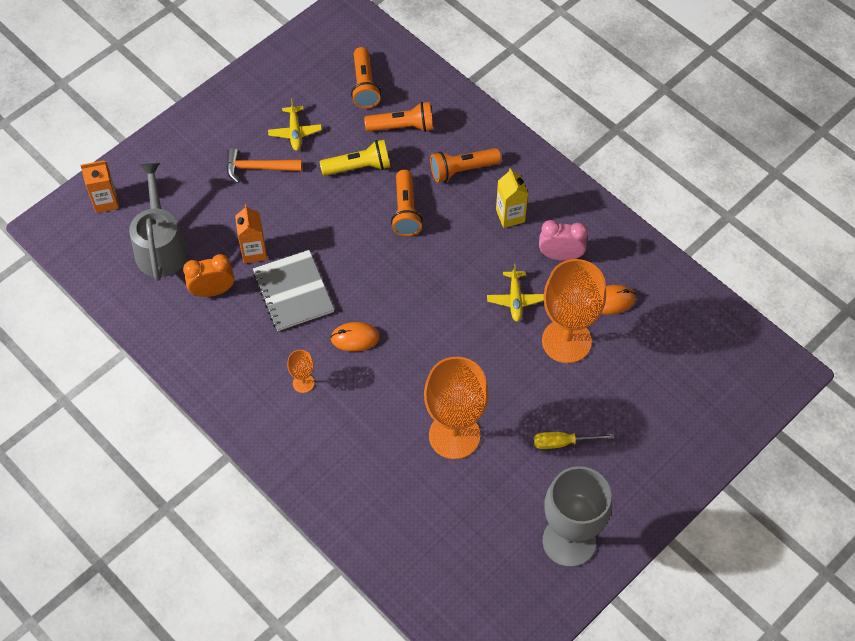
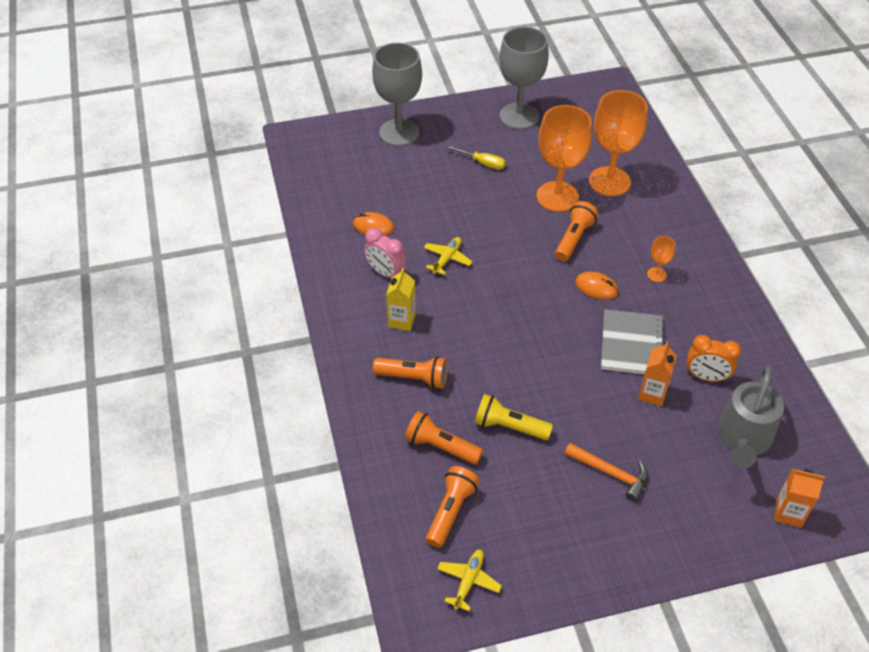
camera: 150 degrees left, 10 degrees down
(295, 132) = (553, 494): yellow plane -> yellow plane (468, 581)
(405, 211) = (490, 366): orange flashlight -> orange flashlight (574, 239)
(566, 341) = (430, 216): orange goblet -> orange goblet (609, 181)
(683, 440) = (399, 132): none -> grey goblet

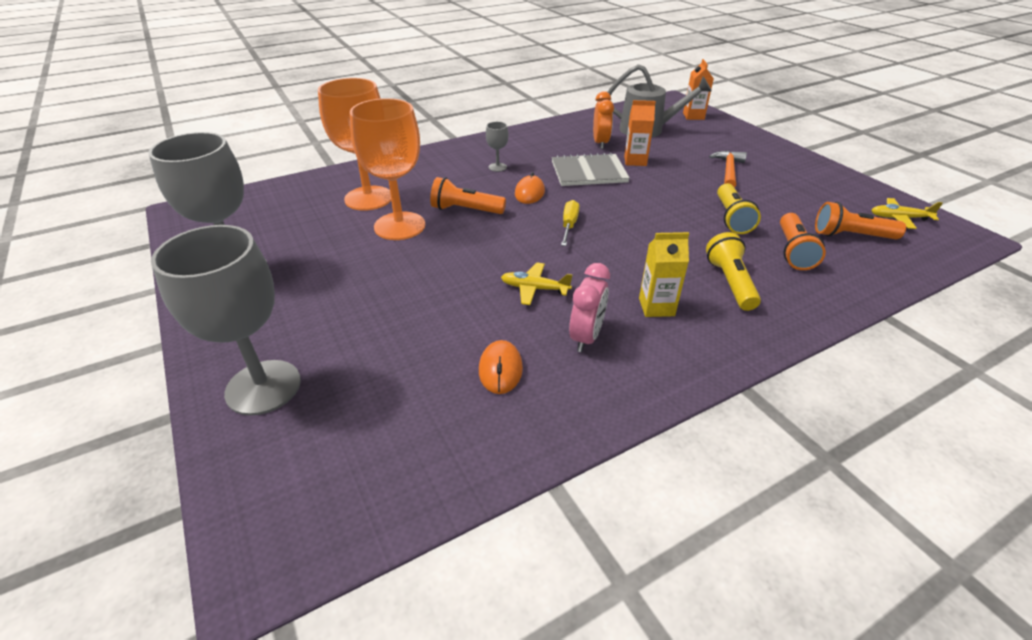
camera: 105 degrees left, 10 degrees down
(413, 378) = (730, 282): orange flashlight -> yellow flashlight
(482, 163) = (341, 287): yellow screwdriver -> yellow screwdriver (569, 225)
(656, 274) = (497, 167): orange goblet -> grey goblet

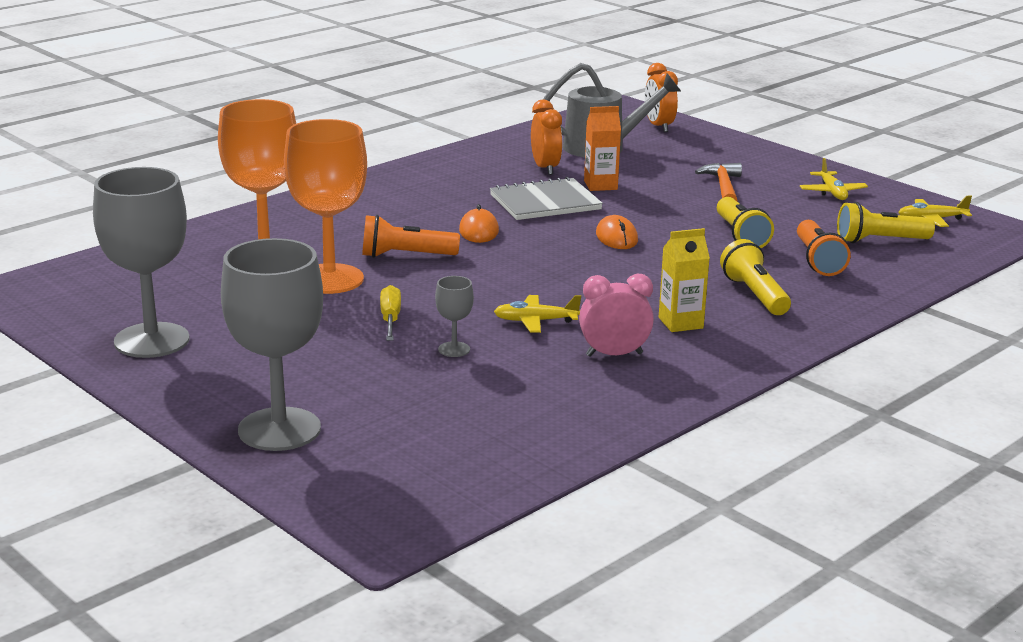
camera: 15 degrees left, 15 degrees down
(497, 167) = (419, 206): grey goblet -> grey goblet (454, 349)
(500, 369) = (534, 388): orange mouse -> orange mouse (616, 237)
(569, 225) = (546, 260): yellow screwdriver -> yellow screwdriver (390, 319)
(586, 337) = (614, 354): pink clock -> pink clock turned 105 degrees counterclockwise
(693, 116) = (659, 126): orange carton -> orange clock
(816, 183) = (832, 192): none -> yellow plane
(851, 235) = (879, 241): orange flashlight -> yellow flashlight

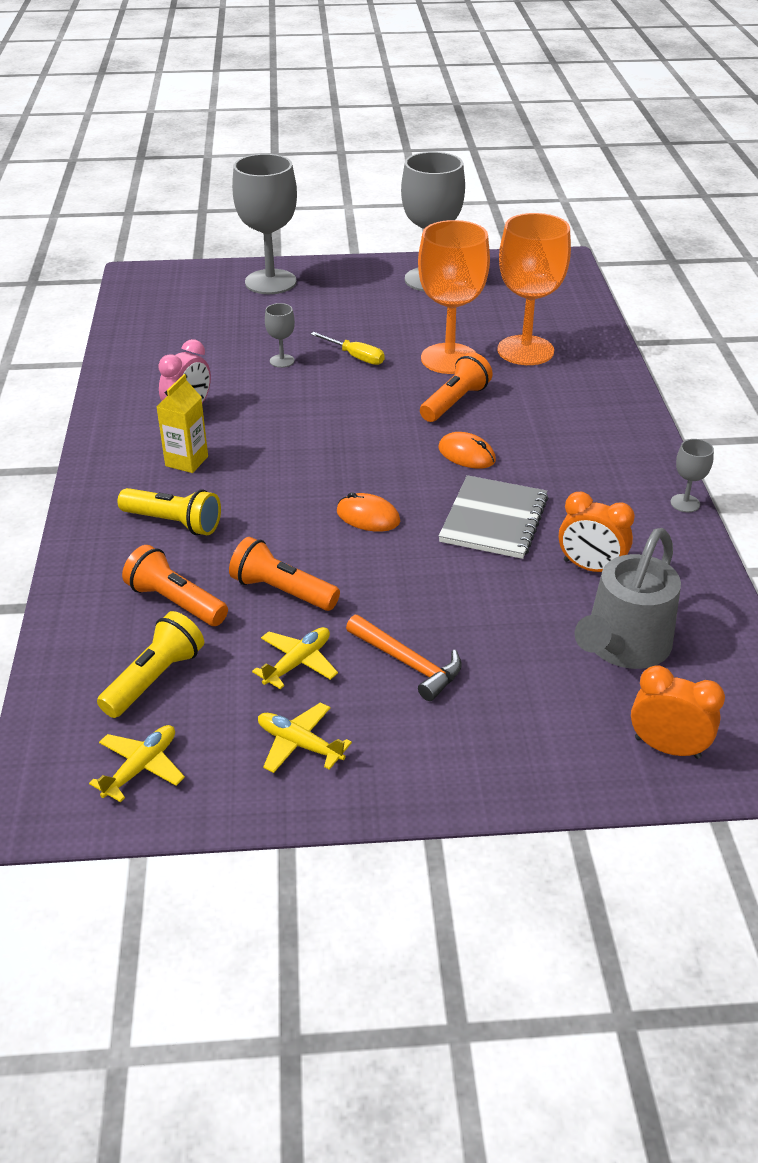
camera: 130 degrees right, 15 degrees up
(424, 160) = (685, 503): none -> grey goblet
(535, 321) = (276, 405): yellow plane -> yellow plane (298, 663)
(600, 185) = (504, 578): orange carton -> none
(740, 236) = (282, 591): yellow flashlight -> orange flashlight

